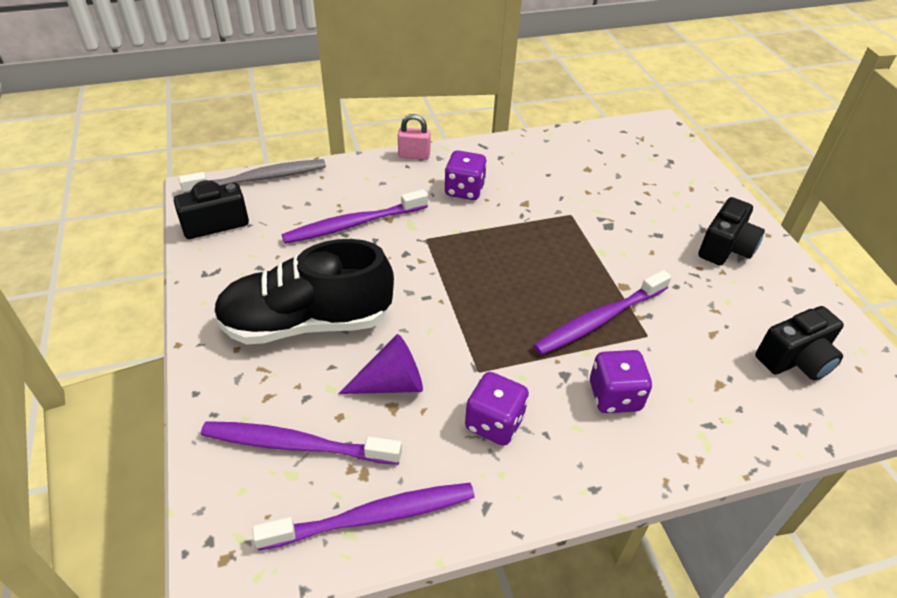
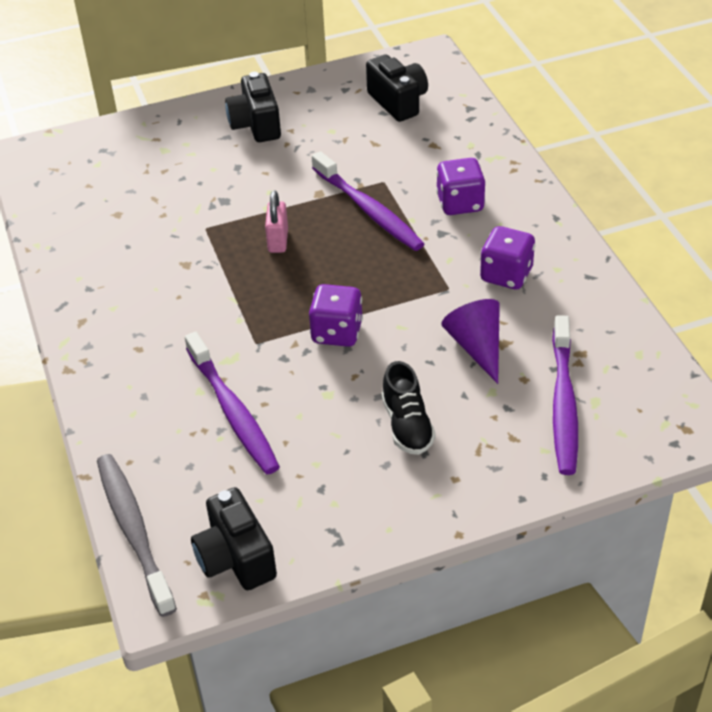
camera: 90 degrees left, 0 degrees up
(307, 323) = (407, 425): black shoe -> black shoe, size x0.49
(372, 517) = (619, 342): purple toothbrush -> none
(414, 155) = (82, 370): pink padlock -> pink padlock (278, 240)
(464, 190) = (161, 316): purple dice -> purple dice (337, 332)
(725, 248) = (256, 125): black camera -> black camera turned 135 degrees counterclockwise

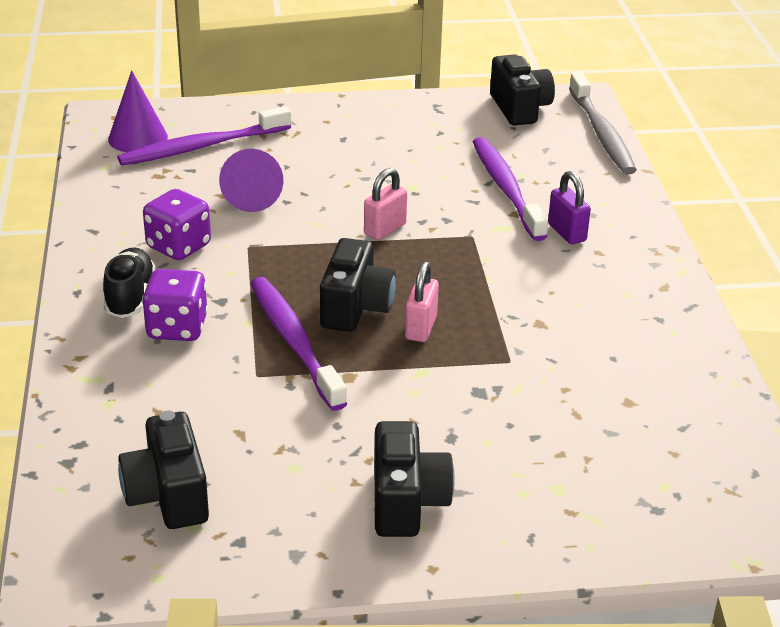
camera: 170 degrees left, 10 degrees down
(168, 365) = (567, 233): none -> purple padlock
(334, 247) = (355, 308): none -> black camera
(337, 332) = (385, 229): purple dice -> pink padlock
(407, 425) = (349, 155): black shoe -> black shoe (130, 296)
(563, 403) = (202, 147): purple toothbrush -> purple toothbrush turned 135 degrees counterclockwise
(638, 401) = (138, 138): none -> purple cone

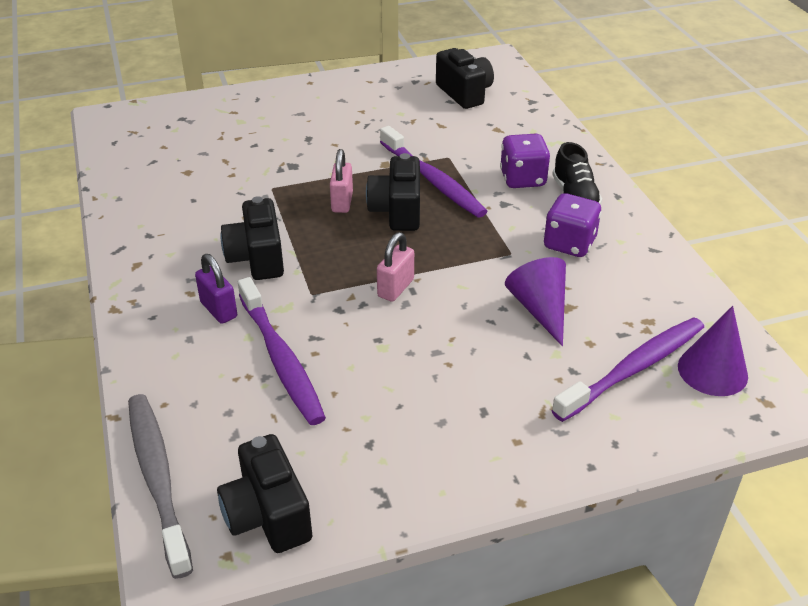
camera: 170 degrees right, 5 degrees up
(407, 502) = (329, 105): black camera -> black camera (257, 258)

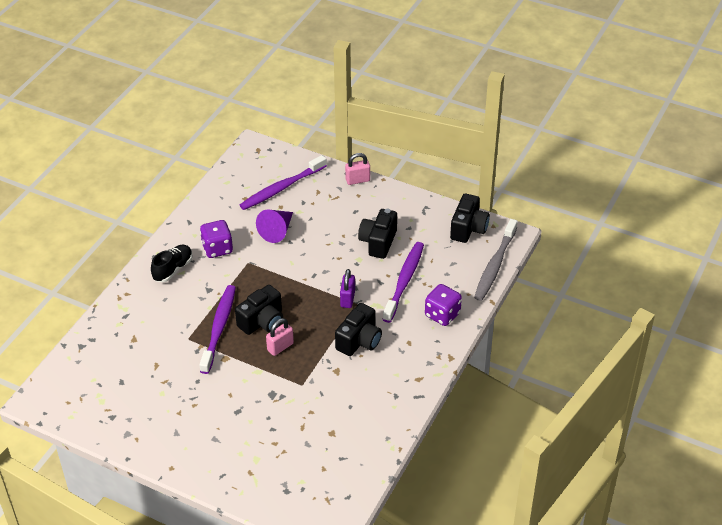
camera: 135 degrees left, 5 degrees up
(219, 310) = (405, 323): purple padlock -> purple padlock (347, 299)
(395, 288) = (319, 280): pink padlock -> pink padlock (357, 180)
(464, 93) = (104, 381): black camera -> black camera (378, 242)
(523, 179) = (177, 296): purple dice -> purple dice (442, 314)
(633, 369) = (282, 188): purple toothbrush -> purple toothbrush turned 45 degrees counterclockwise
(712, 371) = (256, 169): purple cone -> none

